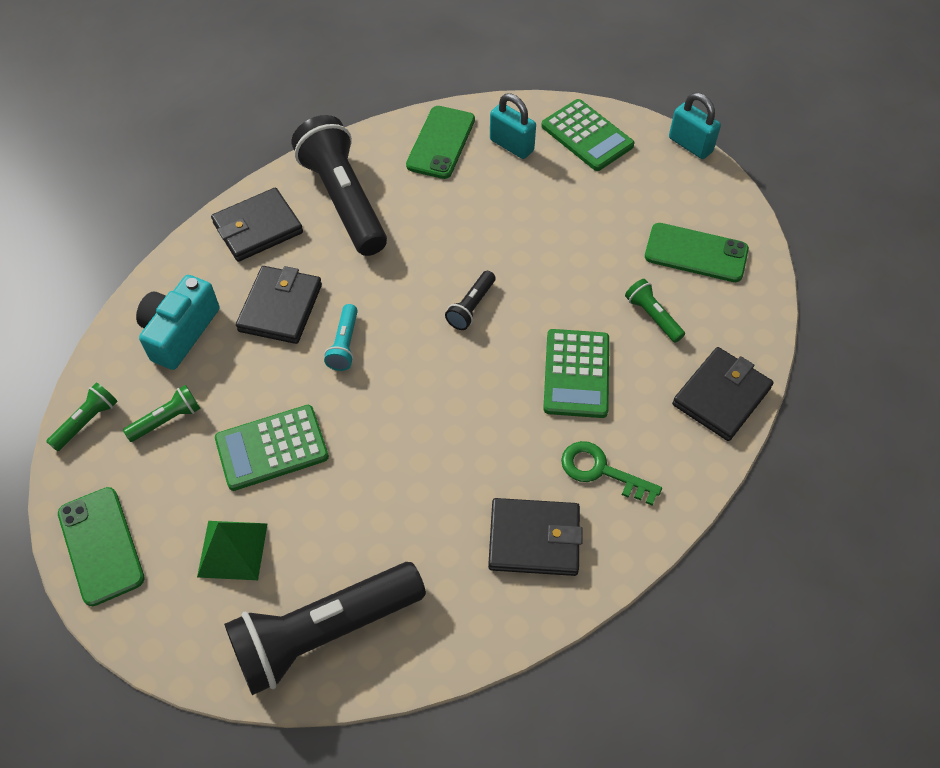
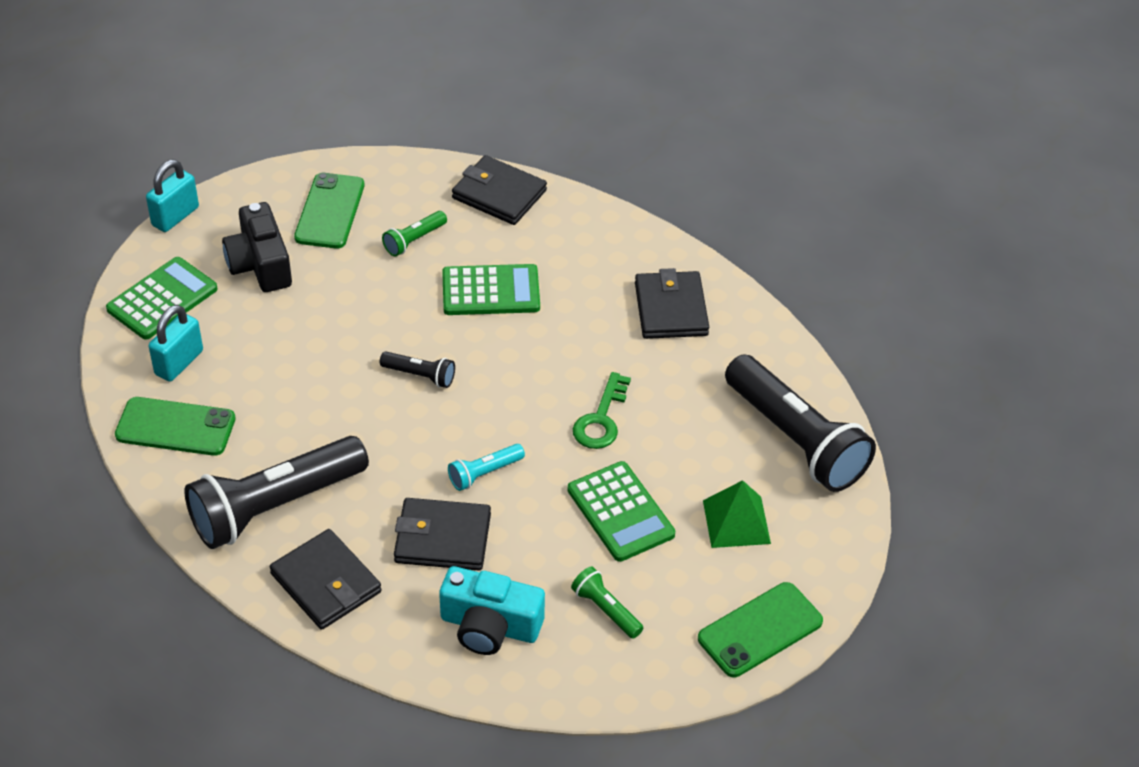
camera: 100 degrees left, 10 degrees down
(87, 422) = (623, 684): green flashlight -> none
(344, 345) = (484, 473): turquoise flashlight -> turquoise flashlight turned 150 degrees clockwise
(601, 471) = (593, 269): green key -> green key (601, 419)
(626, 200) = (260, 264): none -> black camera

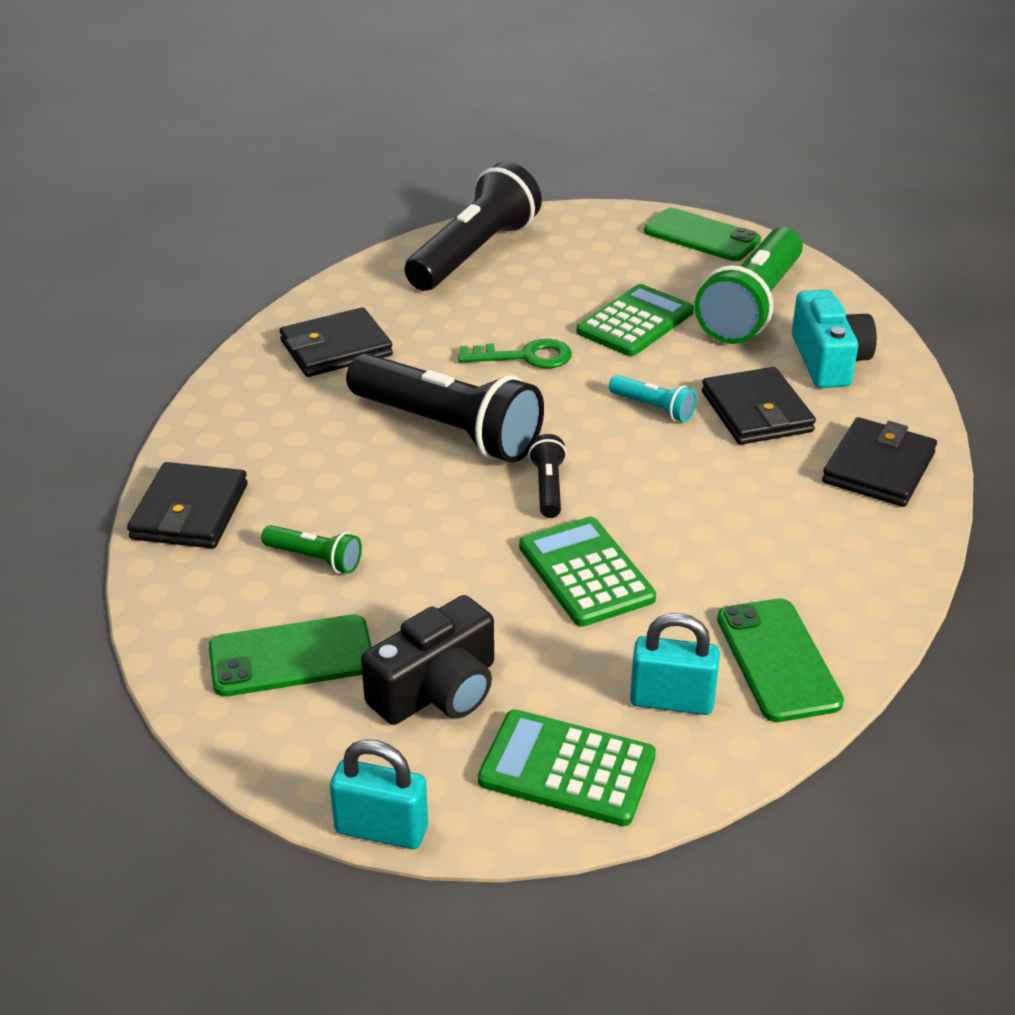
camera: 110 degrees left, 10 degrees down
(274, 506) = (819, 535): black flashlight -> black flashlight (447, 430)
(491, 291) = (376, 473): green calculator -> green calculator (585, 573)
(606, 609) = (751, 307): green flashlight -> green flashlight, size x2.28
(736, 521) = (595, 265): green pyramid -> none

